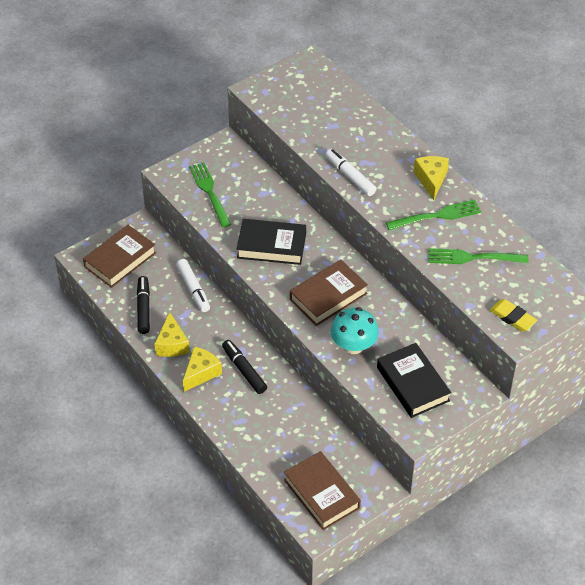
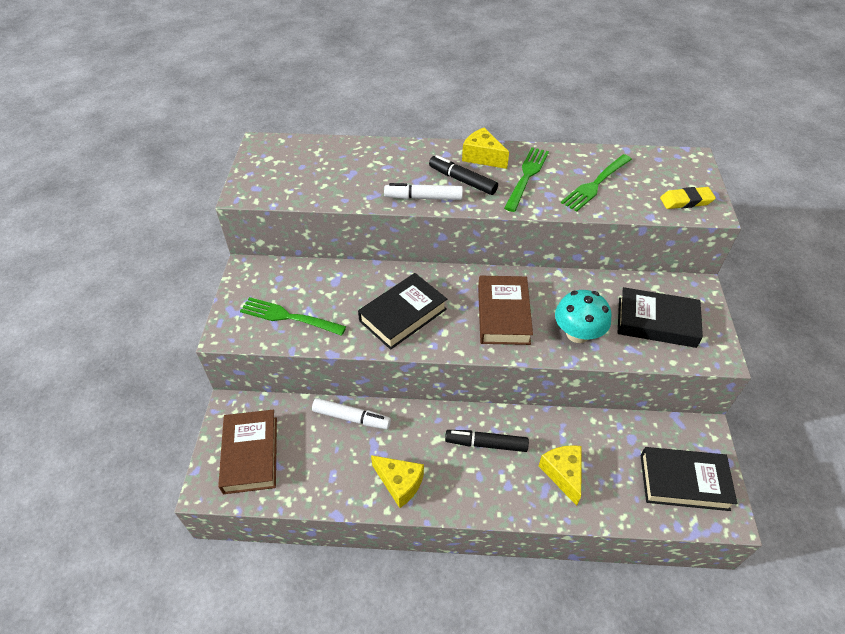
camera: 50 degrees left, 0 degrees up
(143, 308) = (331, 477): black marker -> black marker (462, 180)
(201, 373) = (458, 483): yellow cheese -> yellow cheese (563, 474)
(321, 494) = (684, 482): brown book -> black book

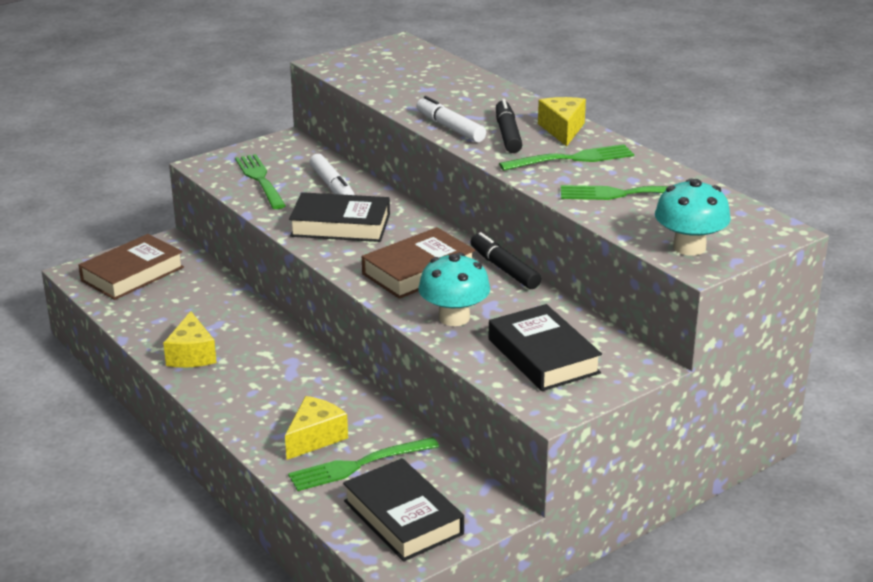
camera: 50 degrees right, 20 degrees down
(351, 418) = (231, 301): white marker -> white marker (332, 186)
(486, 444) = (294, 381): black marker -> black marker (504, 269)
(611, 470) = (358, 465): none -> green fork
(686, 201) = (689, 247): yellow eraser -> turquoise mushroom

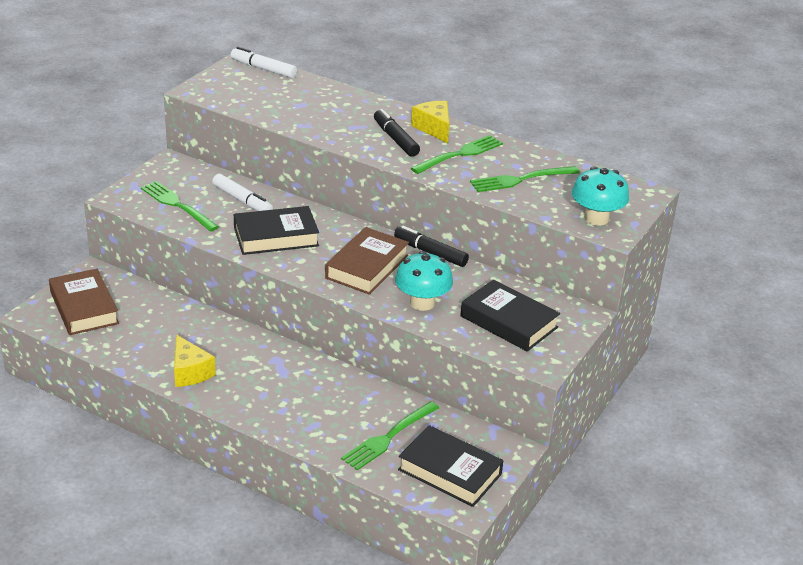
camera: 25 degrees left, 5 degrees up
(132, 274) = (84, 308): brown book -> brown book turned 45 degrees counterclockwise
(315, 438) = (340, 422): yellow cheese -> none
(450, 128) = (346, 140): white marker -> white marker (263, 69)

